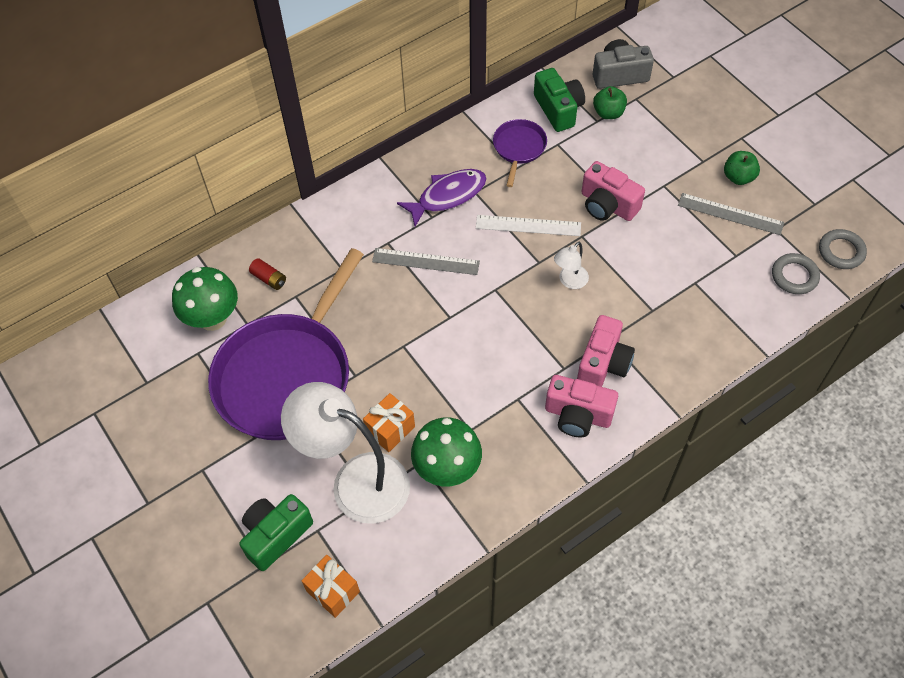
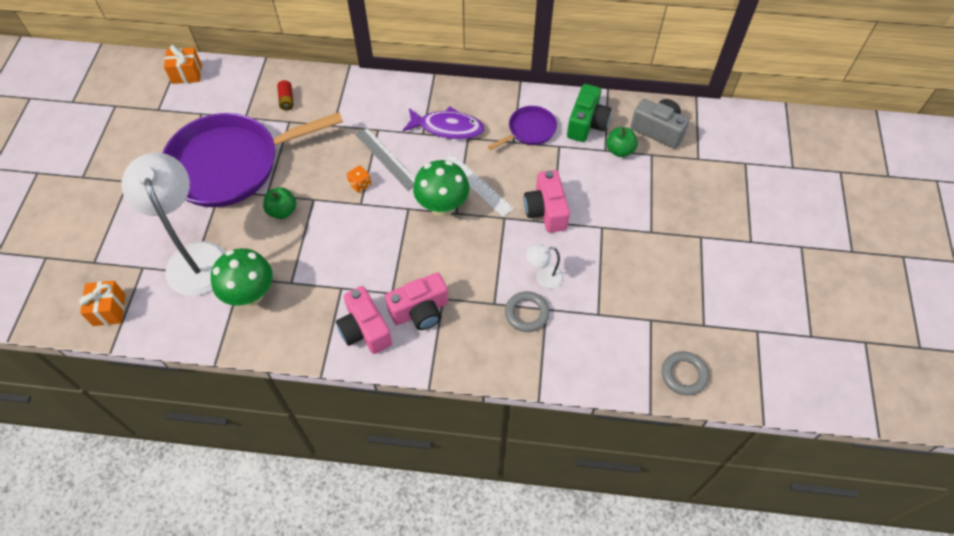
camera: 40 degrees right, 0 degrees up
(213, 318) = (231, 100): green mushroom -> green mushroom (442, 206)
(276, 535) = (119, 251): green camera -> none
(390, 429) = (247, 243): orange gift -> orange gift (187, 74)
(429, 301) = (360, 184): none -> orange dice
(569, 281) = (461, 240): white lamp -> white lamp (543, 277)
(730, 214) = (628, 283): grey ruler -> none
(738, 177) = (665, 262): green apple -> green apple (282, 211)
(794, 276) = (625, 363): grey ring -> grey ring (526, 313)

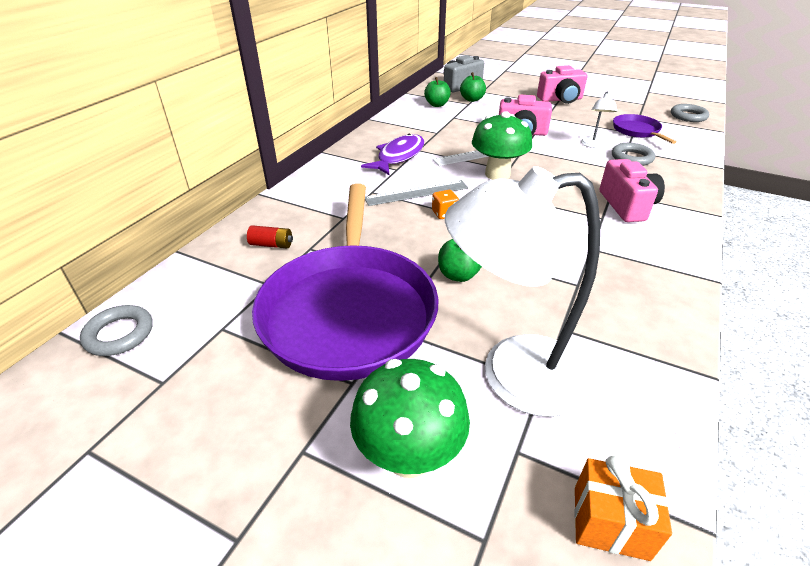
camera: 70 degrees left, 20 degrees down
(187, 74) = (119, 334): orange gift -> grey ring
(250, 294) = (593, 323): green mushroom -> green mushroom (409, 455)
(365, 330) = (651, 241): pink camera -> pink camera (560, 99)
(529, 130) = (428, 124): purple pan -> purple pan (637, 131)
(586, 124) = (437, 104): green camera -> green apple

